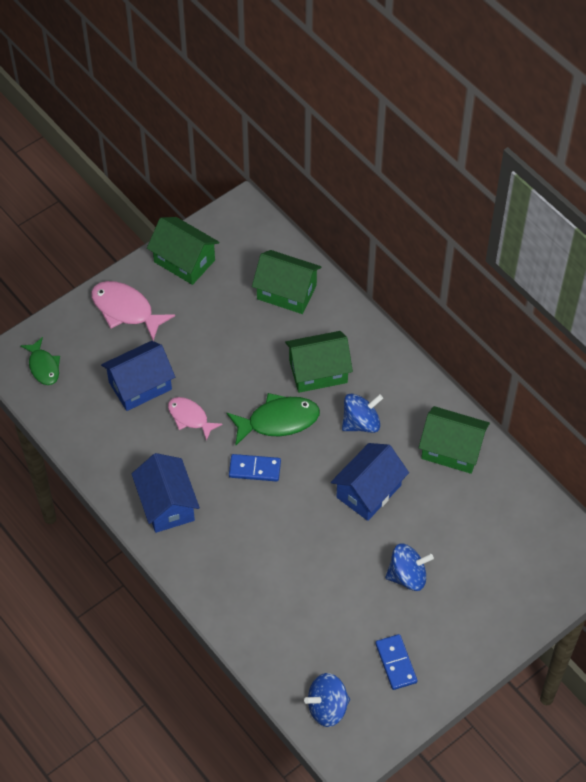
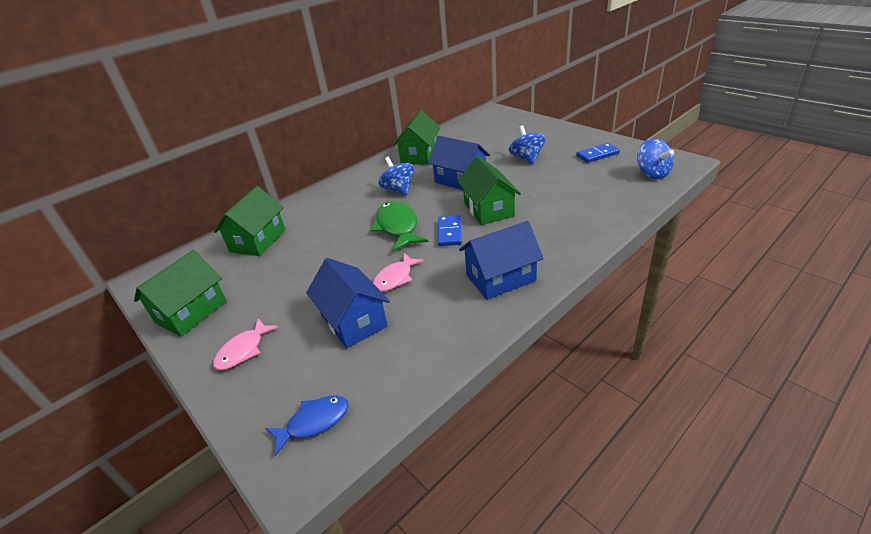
camera: 90 degrees left, 20 degrees down
(43, 366) = (314, 422): green fish -> blue fish
(126, 310) = (243, 350): pink fish -> pink fish, size x0.64
(318, 372) = (348, 214): green house -> green house (488, 209)

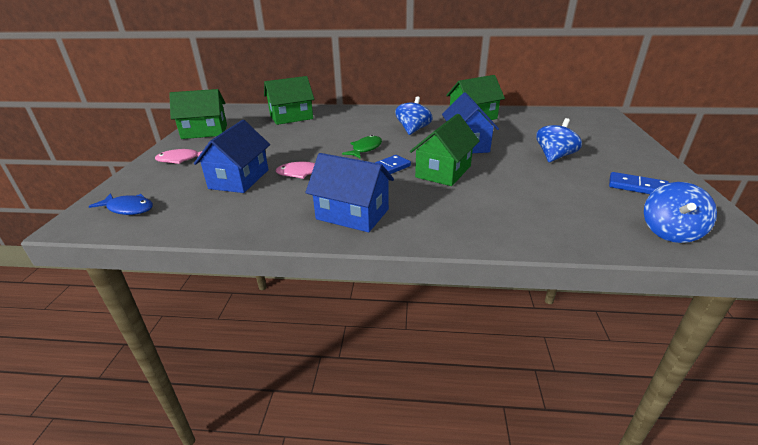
camera: 45 degrees right, 5 degrees down
(398, 227) = (365, 149): green fish -> green fish, size x0.64

